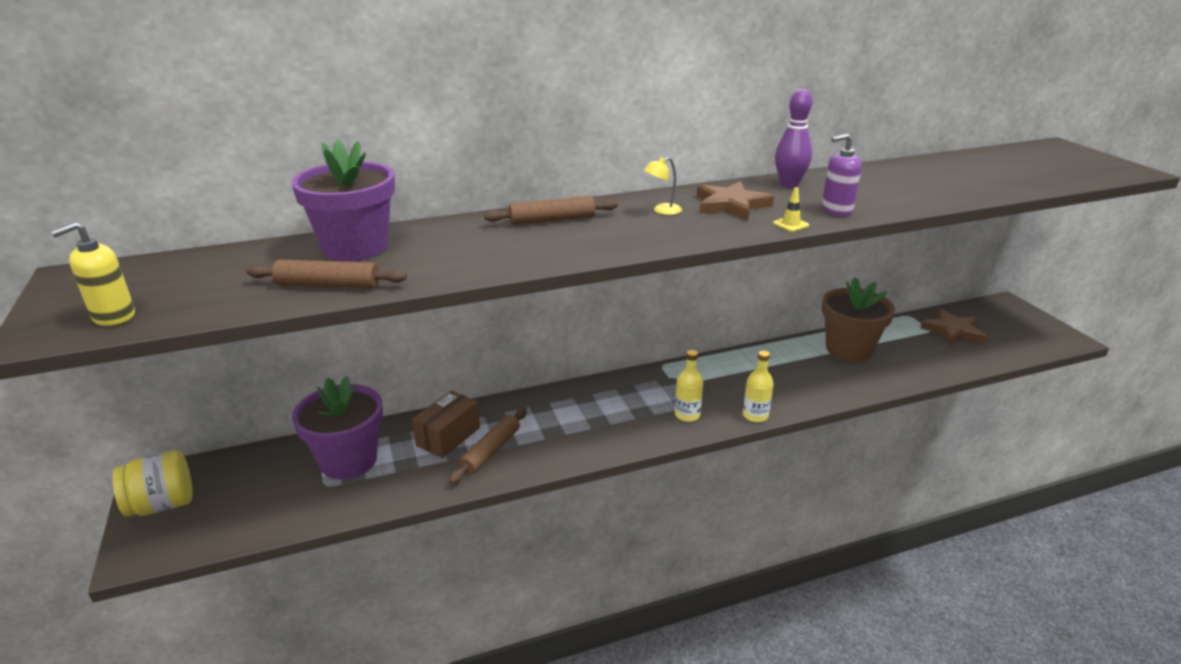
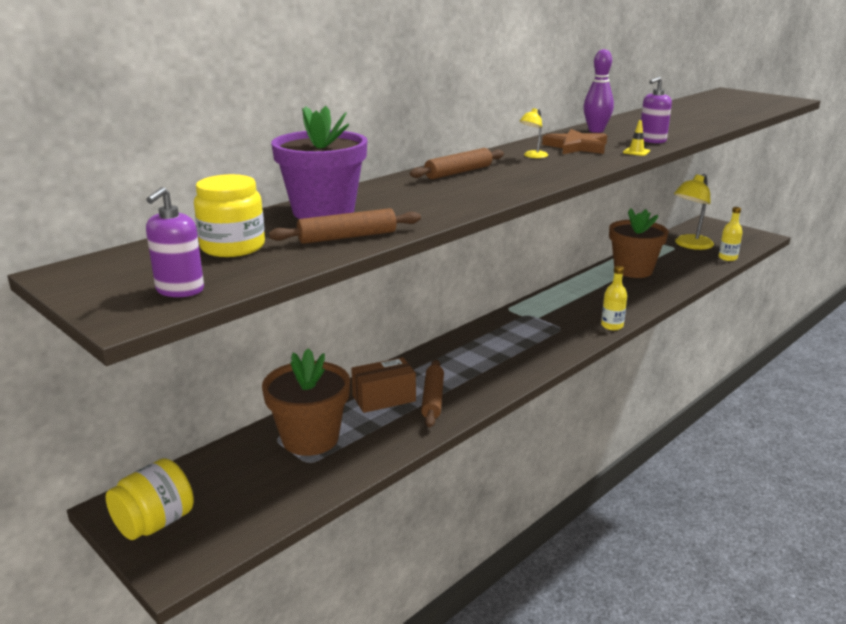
camera: 25 degrees left, 5 degrees down
(113, 316) = (180, 290): yellow soap dispenser -> purple soap dispenser
(223, 275) = (233, 247): none -> yellow jar
(348, 460) = (310, 438): purple flower pot -> brown flower pot
(448, 437) = (384, 398): brown box -> brown box turned 60 degrees clockwise
(687, 415) = (562, 337): yellow bottle -> yellow bottle (727, 258)
(953, 331) = (690, 245): brown star -> yellow lamp

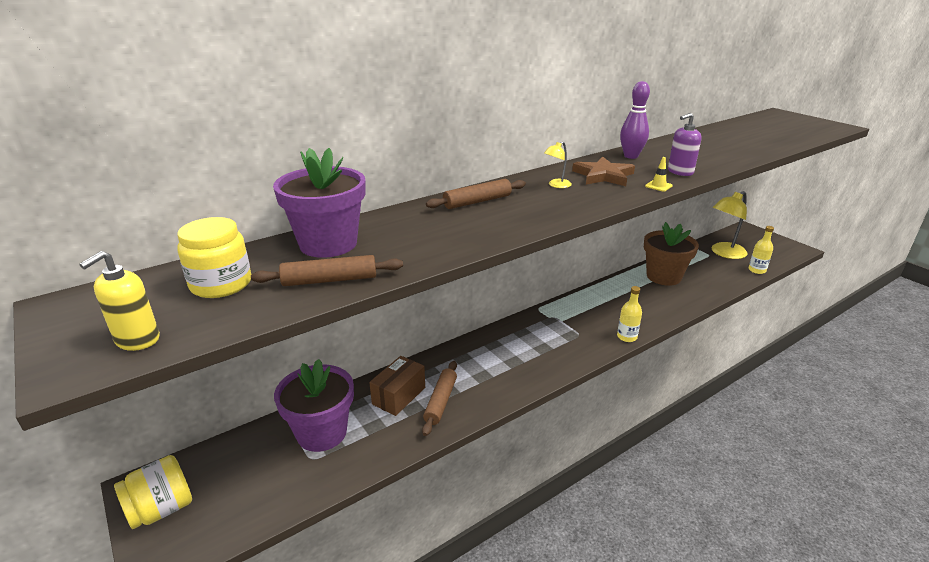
camera: 10 degrees right, 5 degrees up
(180, 290) = (137, 340): purple soap dispenser -> yellow soap dispenser
(310, 438) = (322, 433): brown flower pot -> purple flower pot
(384, 398) = (399, 396): brown box -> brown box turned 45 degrees counterclockwise

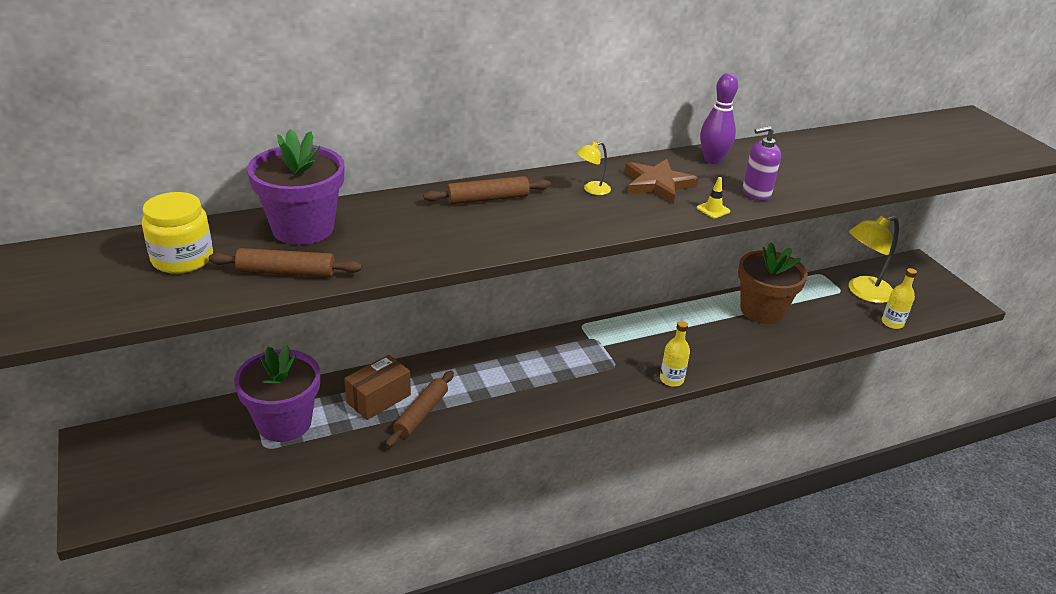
camera: 10 degrees right, 5 degrees up
(137, 340) = (91, 305): yellow soap dispenser -> none
(161, 509) = (109, 466): yellow jar -> none

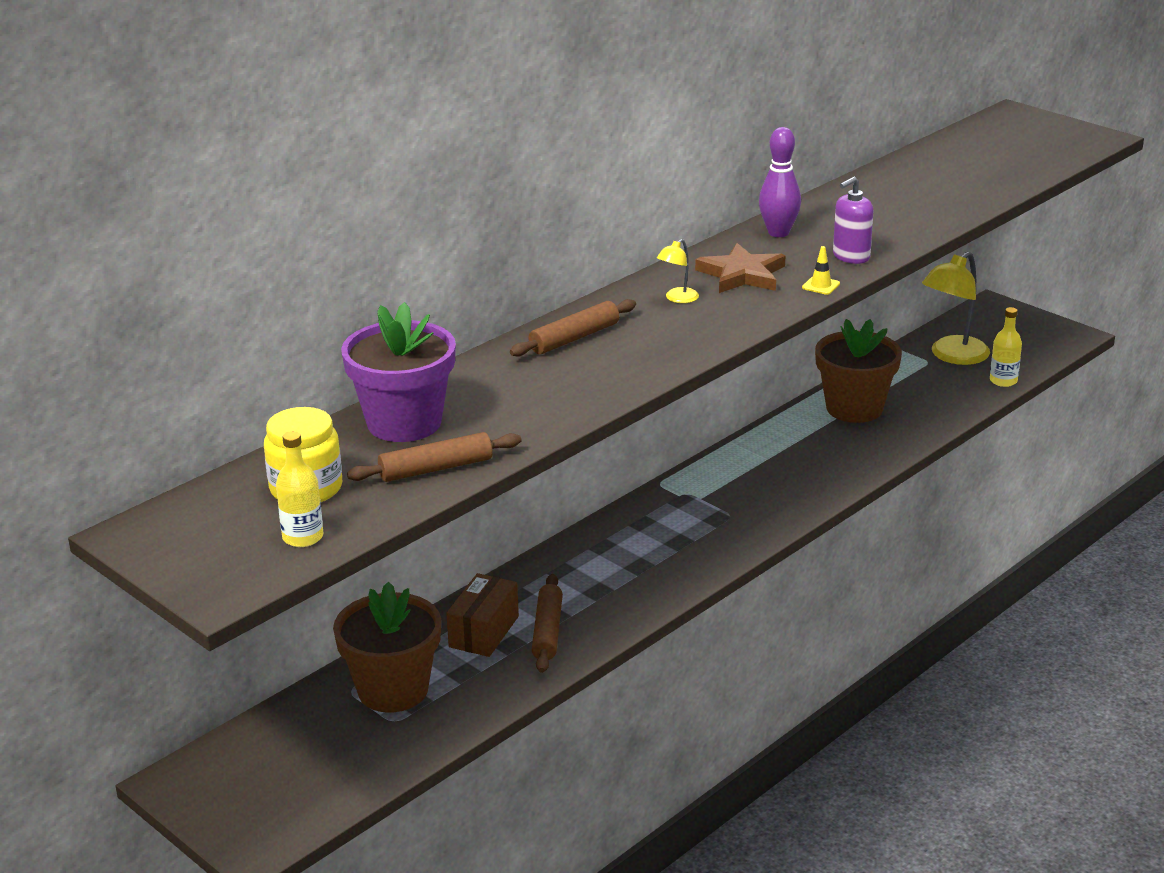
camera: 20 degrees left, 5 degrees down
(284, 422) = (393, 690): purple flower pot -> brown flower pot
(671, 379) = (803, 510): yellow bottle -> yellow bottle (303, 537)

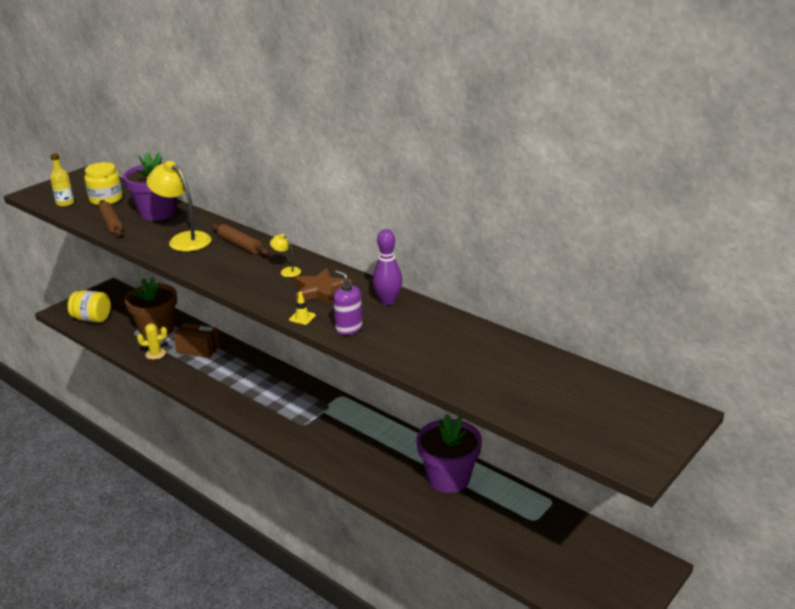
camera: 85 degrees right, 0 degrees up
(313, 789) = (92, 319): none -> yellow jar
(487, 682) = (155, 354): none -> yellow cactus
(547, 631) = (194, 368): brown rolling pin -> none
(854, 408) = (448, 478): brown flower pot -> purple flower pot
(952, 356) = (547, 535): yellow lamp -> yellow lamp (184, 239)
(1003, 381) = (510, 565): yellow bottle -> none

